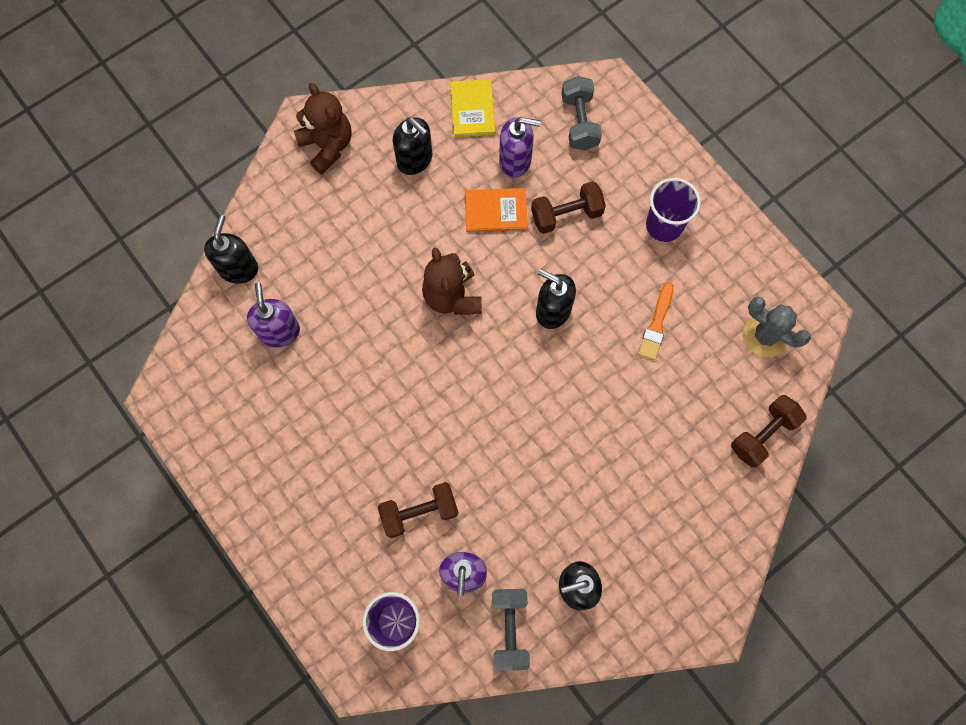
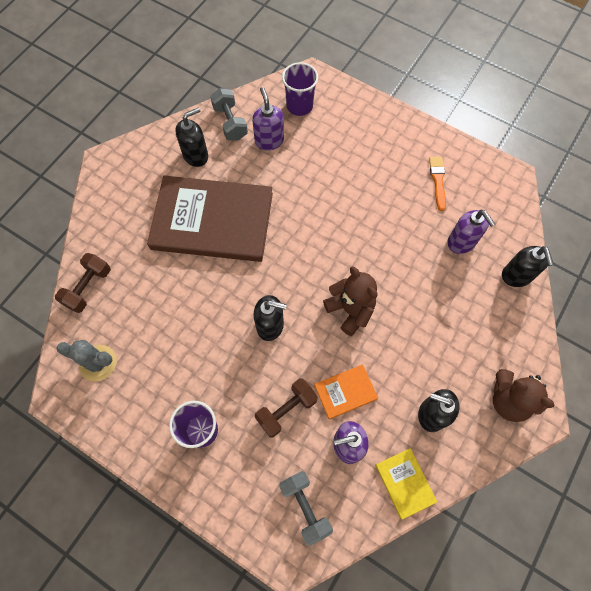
camera: 160 degrees right, 5 degrees down
(419, 512) = (311, 165): brown dumbbell -> none
(582, 473) = (212, 221): none -> brown book
(656, 324) = (186, 342): orange brush -> orange brush (438, 181)

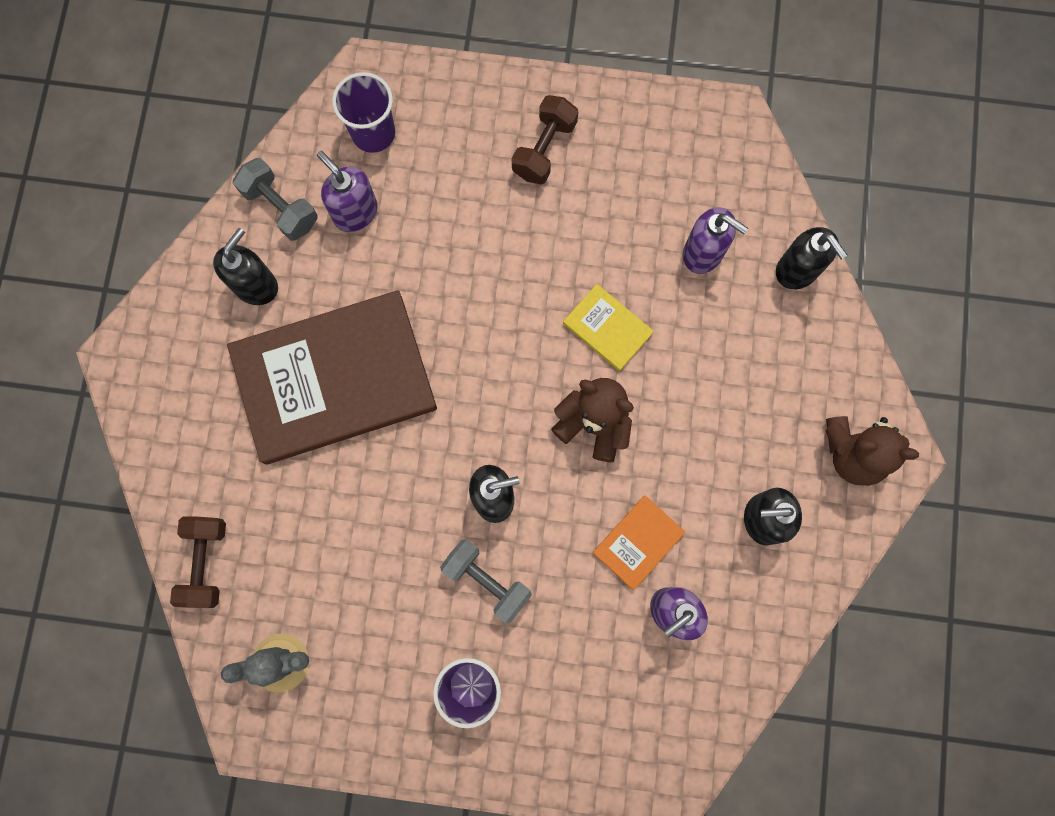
camera: 25 degrees left, 10 degrees up
(286, 410) = (571, 603): brown dumbbell -> brown dumbbell (544, 149)
(305, 507) = (654, 717): grey dumbbell -> grey dumbbell (487, 581)
(405, 483) = (766, 625): yellow book -> yellow book (607, 328)
(438, 181) = (631, 170): orange brush -> none

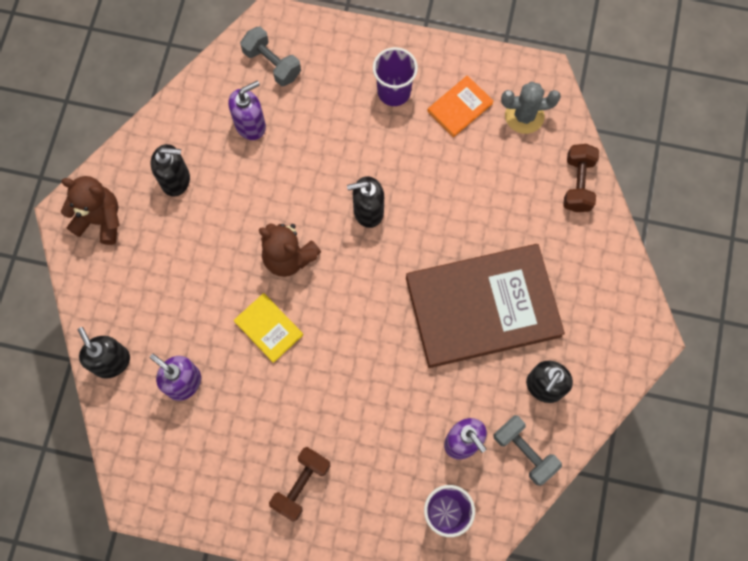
camera: 175 degrees left, 5 degrees down
(487, 581) = (378, 155): grey dumbbell -> grey dumbbell (272, 64)
(638, 542) = (267, 172): orange book -> orange book (460, 107)

